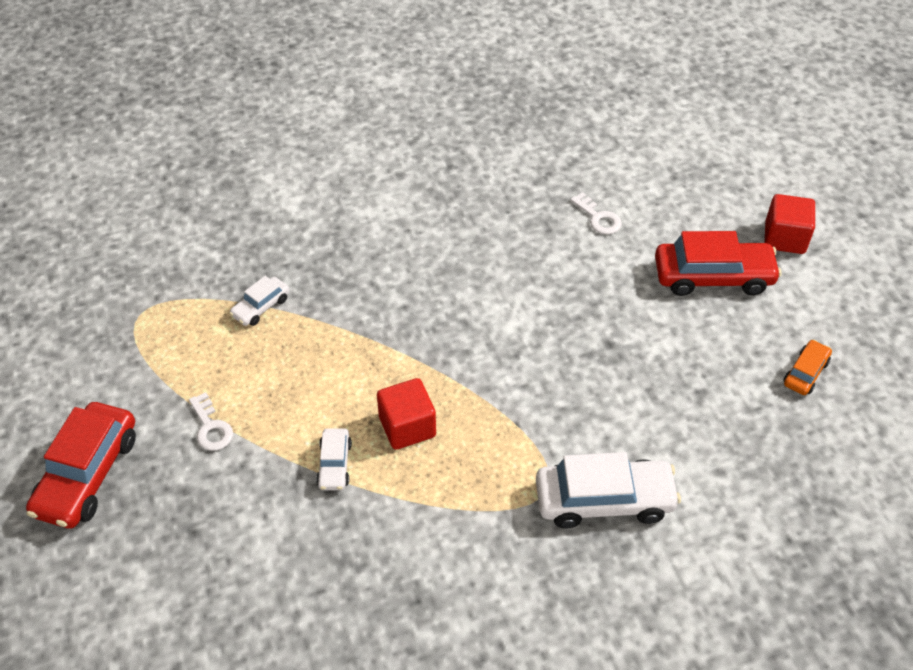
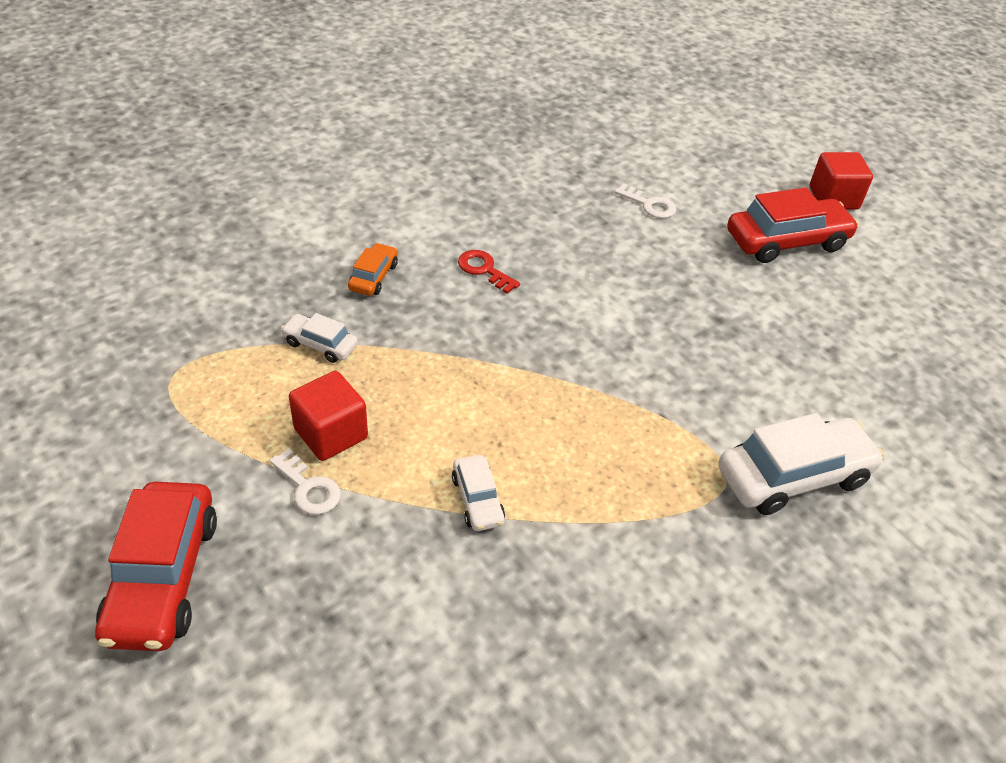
camera: 20 degrees left, 5 degrees down
(260, 307) = (320, 344): white car -> white car turned 90 degrees clockwise
(407, 427) = (544, 441): red cube -> red cube (331, 434)
(421, 260) = (484, 270): none -> red key
(805, 373) = (919, 314): orange car -> orange car (373, 277)

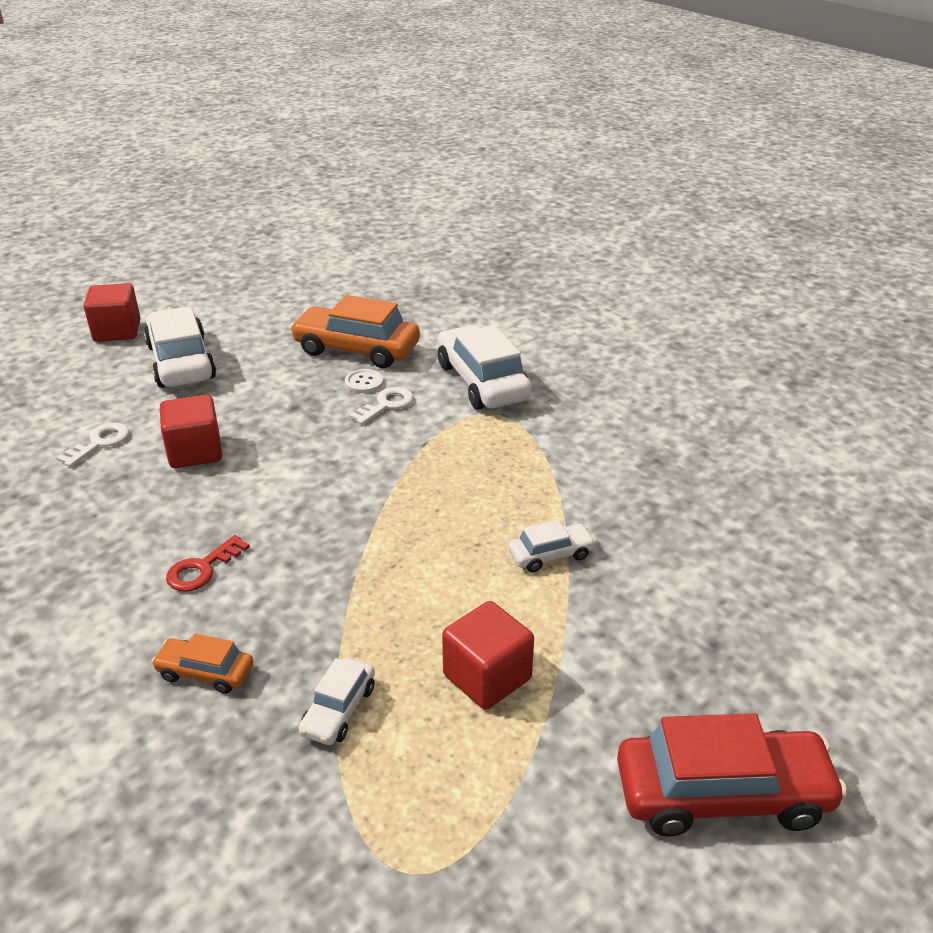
camera: 90 degrees left, 10 degrees down
(308, 487) = (568, 685): white key -> white key (386, 405)
(639, 258) = (195, 452): none -> red cube
(772, 371) = (364, 382): none -> white button
(786, 241) = (181, 362): red car -> white car
(841, 367) = (356, 349): none -> orange car

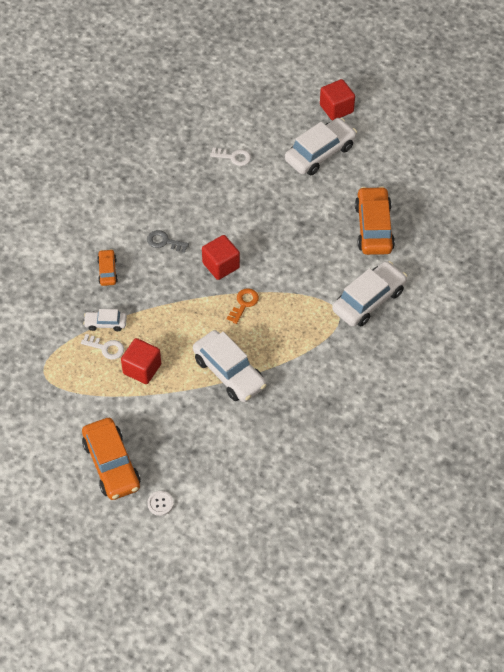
camera: 70 degrees right, 20 degrees up
(195, 452) = (244, 199): red cube -> red cube (221, 265)
(202, 569) = (164, 242): red key -> grey key
(364, 382) = (340, 244): white button -> white button (160, 503)
(386, 405) = (323, 263): white key -> white key (106, 348)
(412, 503) = (244, 304): none -> orange key
(551, 555) = (229, 372): white car -> white car, size x1.95
(722, 794) = (111, 464): red car -> orange car

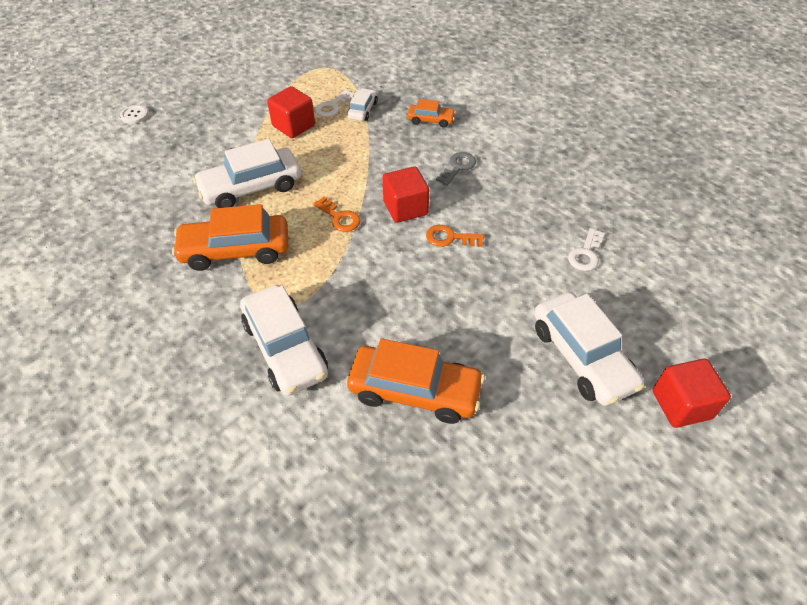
camera: 105 degrees right, 5 degrees down
(111, 464) = (198, 92): orange car -> orange car (235, 250)
(243, 233) = (450, 238): none -> orange key

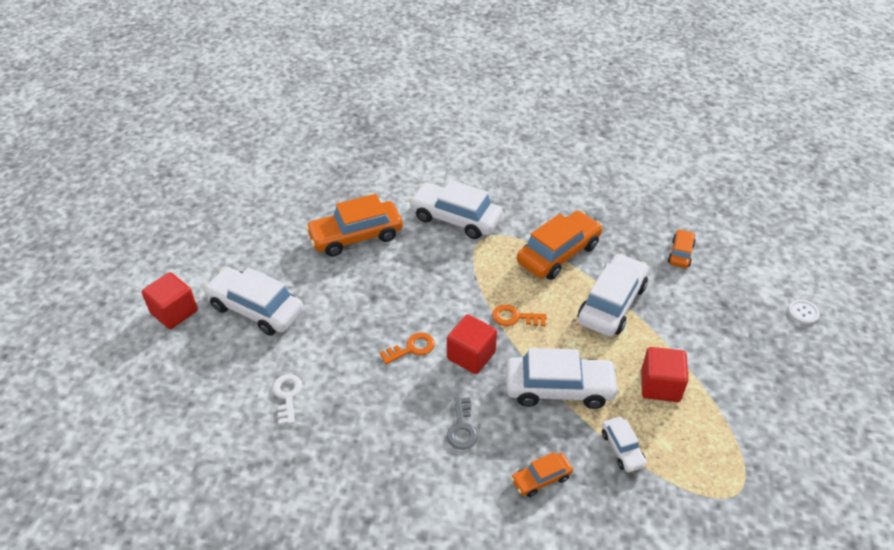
camera: 145 degrees right, 5 degrees down
(140, 194) = (680, 253): none -> orange car
(332, 106) = (656, 434): white key -> none
(363, 156) = (559, 388): none -> white car

